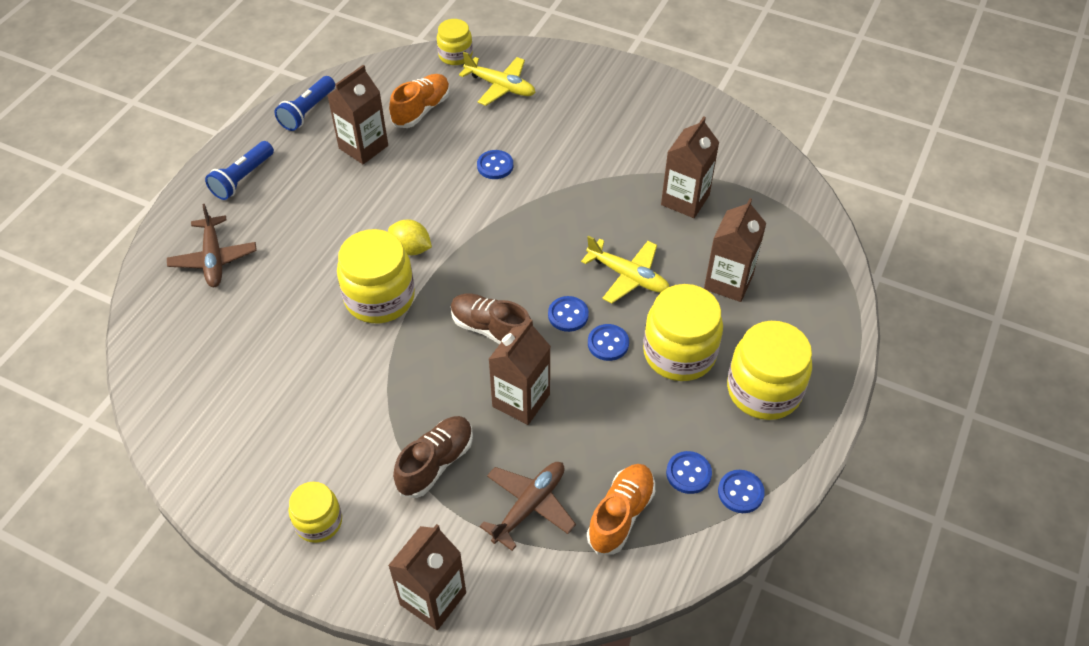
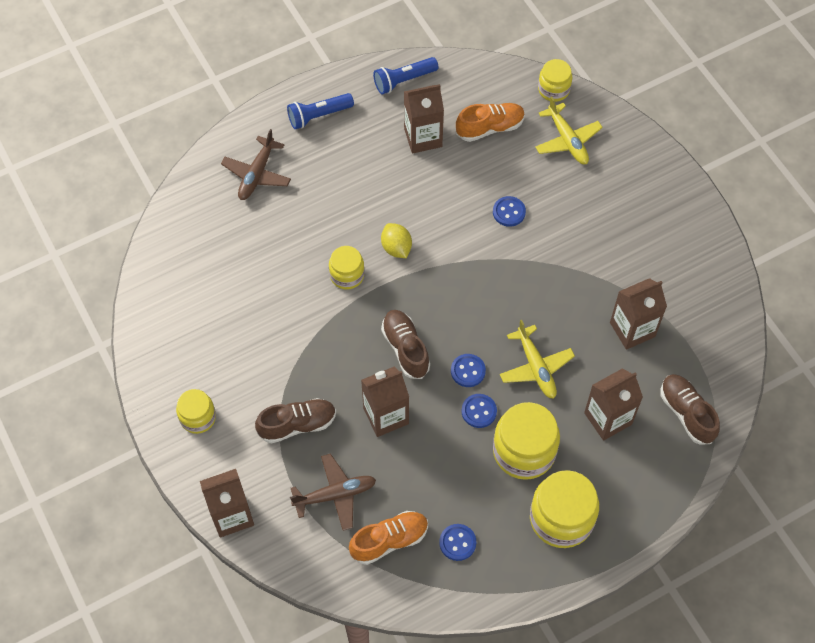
camera: 35 degrees right, 10 degrees up
(379, 298) = (347, 275): yellow jar -> yellow jar, size x0.58
(740, 492) = (482, 579): blue button -> none
(789, 239) = (686, 413): none -> brown shoe

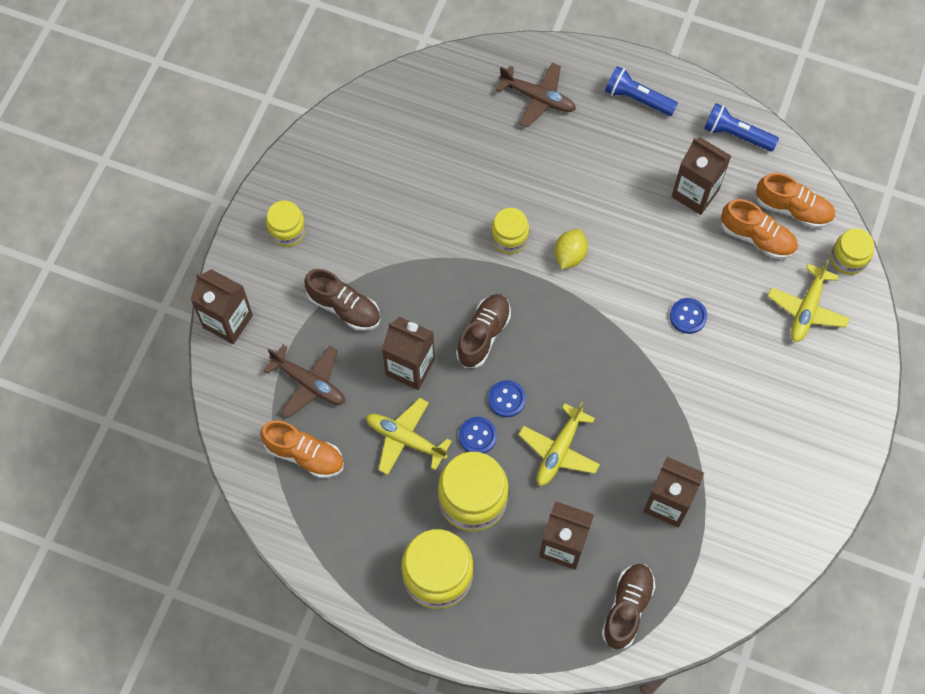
camera: 50 degrees right, 5 degrees up
(257, 174) = (538, 98): brown plane -> brown plane turned 135 degrees counterclockwise
(438, 461) = (405, 439): none -> yellow plane
(457, 543) = (347, 509): blue button -> none
(489, 92) = (793, 209): none -> orange shoe

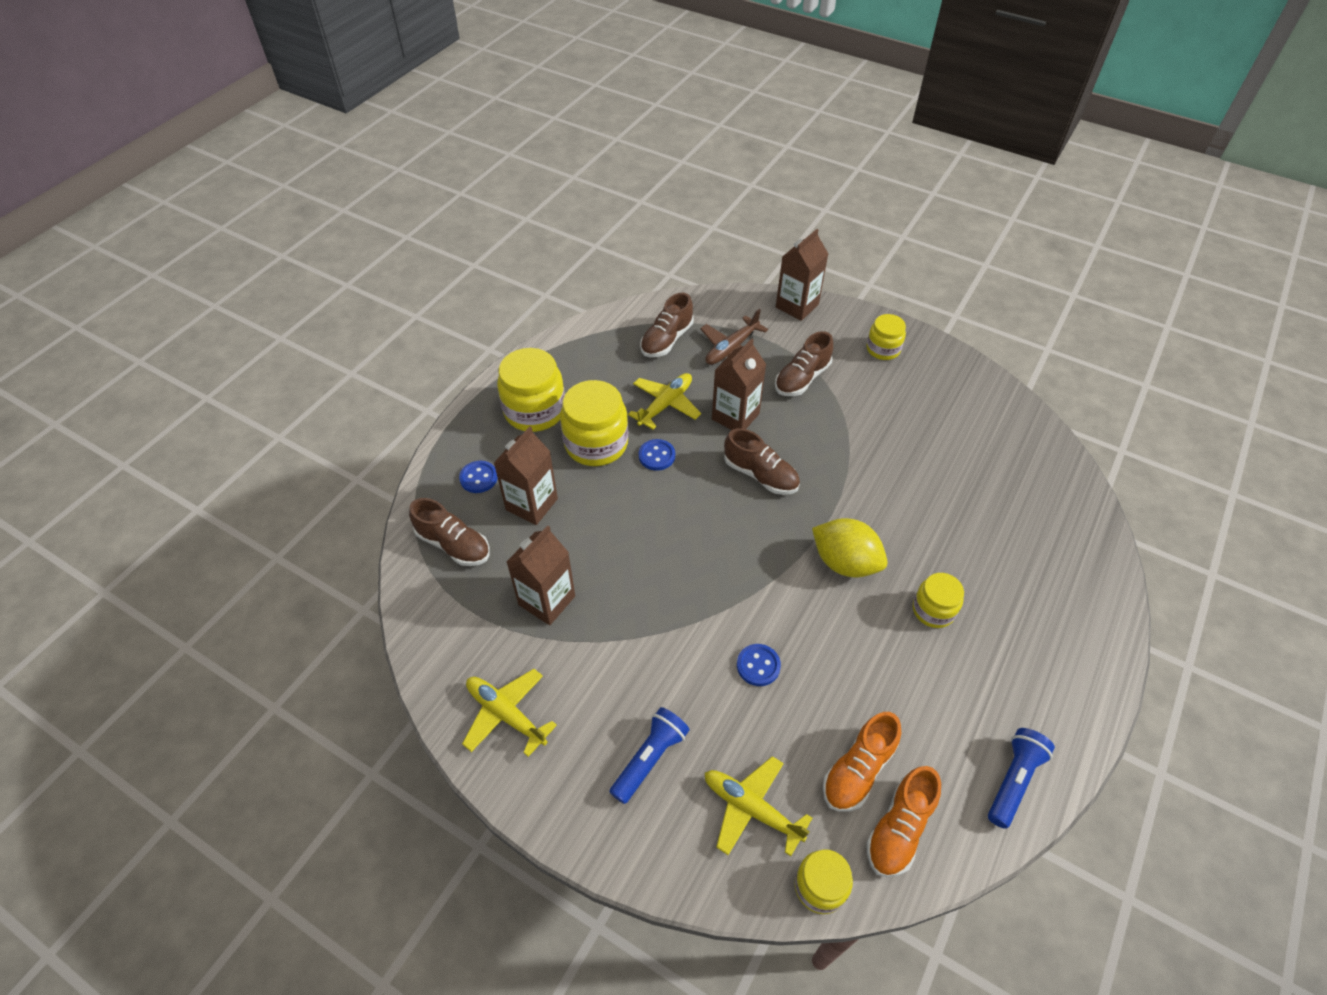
camera: 100 degrees right, 15 degrees down
(304, 455) = (666, 340): orange shoe -> brown shoe
(506, 399) = (689, 483): blue button -> blue button (478, 478)
(509, 238) = (868, 512): yellow jar -> yellow jar (933, 610)
(538, 98) = (1048, 566): brown plane -> none
(559, 451) = (627, 516): yellow plane -> yellow plane (506, 714)
(569, 255) = (845, 562): yellow lemon -> yellow lemon, size x1.54
(637, 98) = (1059, 670): blue flashlight -> blue flashlight (650, 759)
(695, 193) = (923, 709): brown carton -> none

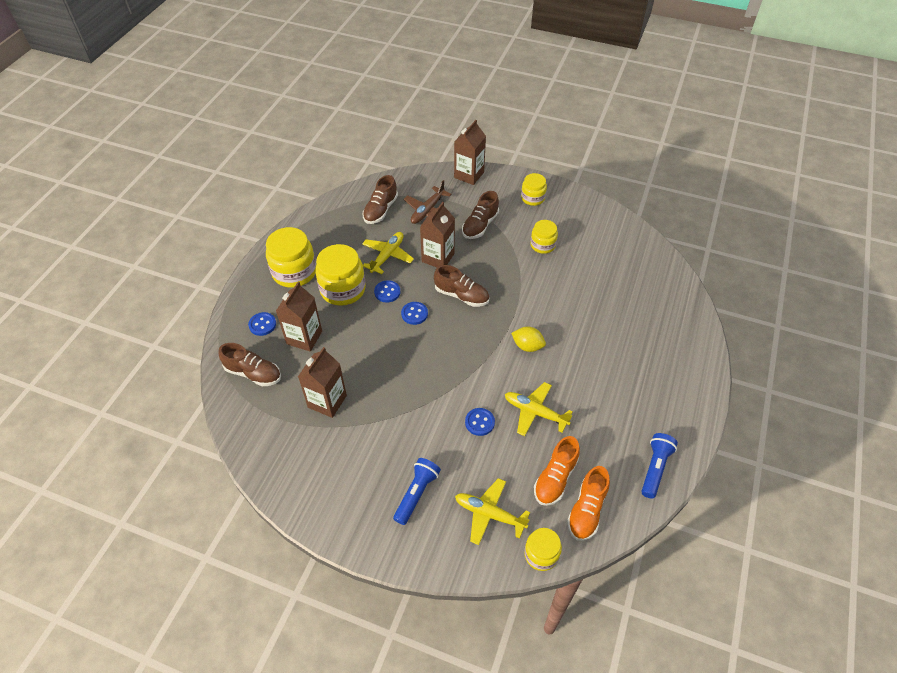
camera: 10 degrees left, 0 degrees up
(506, 714) = (312, 481): yellow plane -> yellow plane (535, 412)
(689, 492) = (414, 314): none -> blue button
(845, 562) = (527, 346): yellow lemon -> yellow lemon, size x0.65
(933, 610) = (590, 369): yellow jar -> yellow jar (542, 245)

